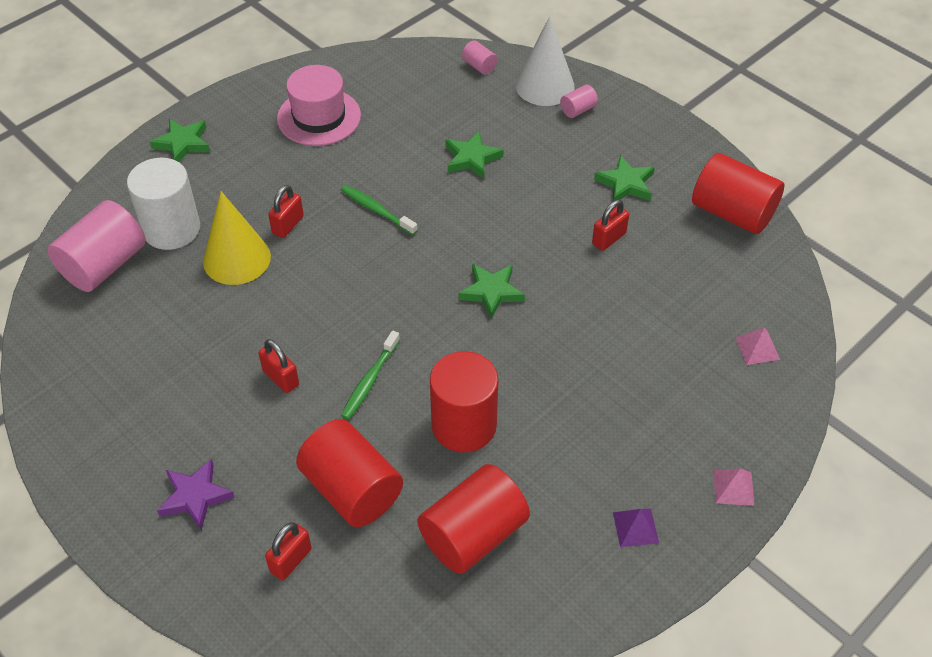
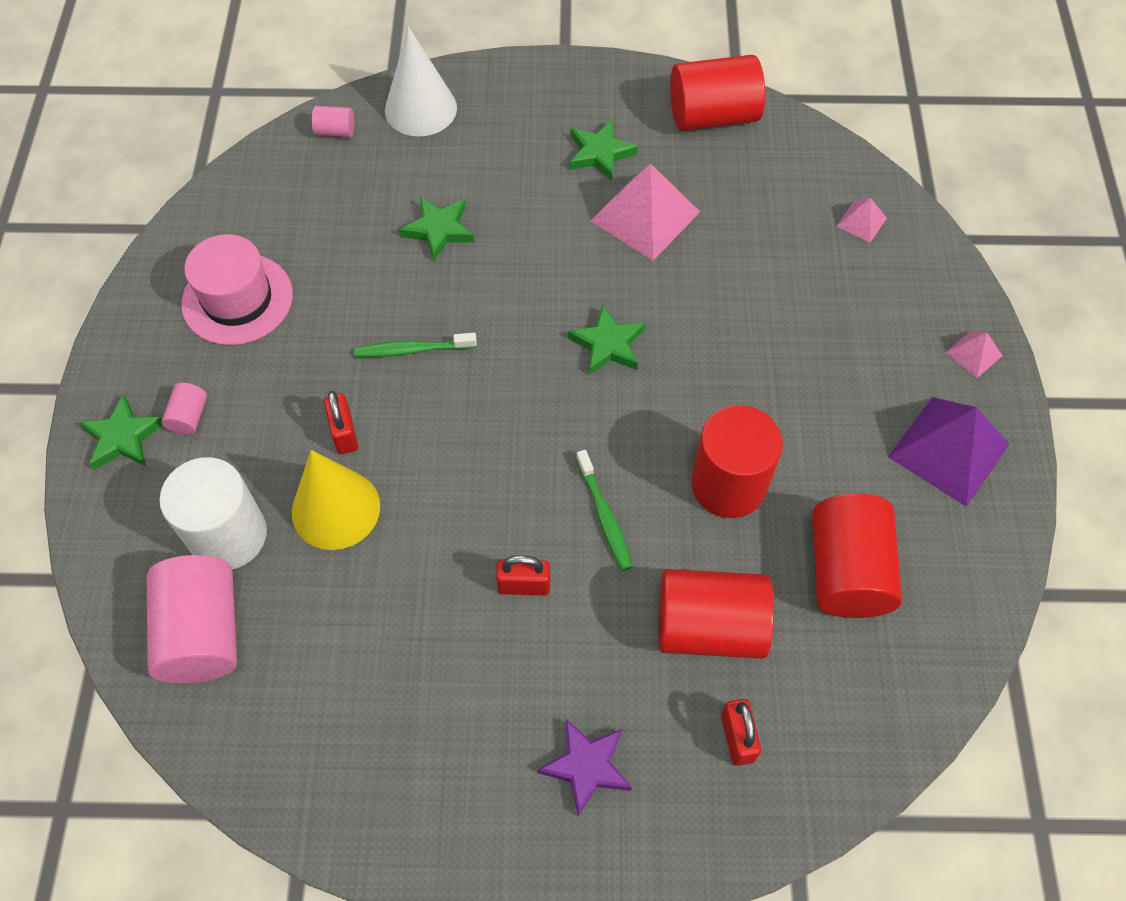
camera: 45 degrees left, 10 degrees up
(578, 110) = (478, 112): pink cylinder -> pink cylinder (189, 417)
(609, 239) = (645, 216): red padlock -> pink pyramid
(635, 527) = (948, 450): purple pyramid -> purple pyramid, size x2.10

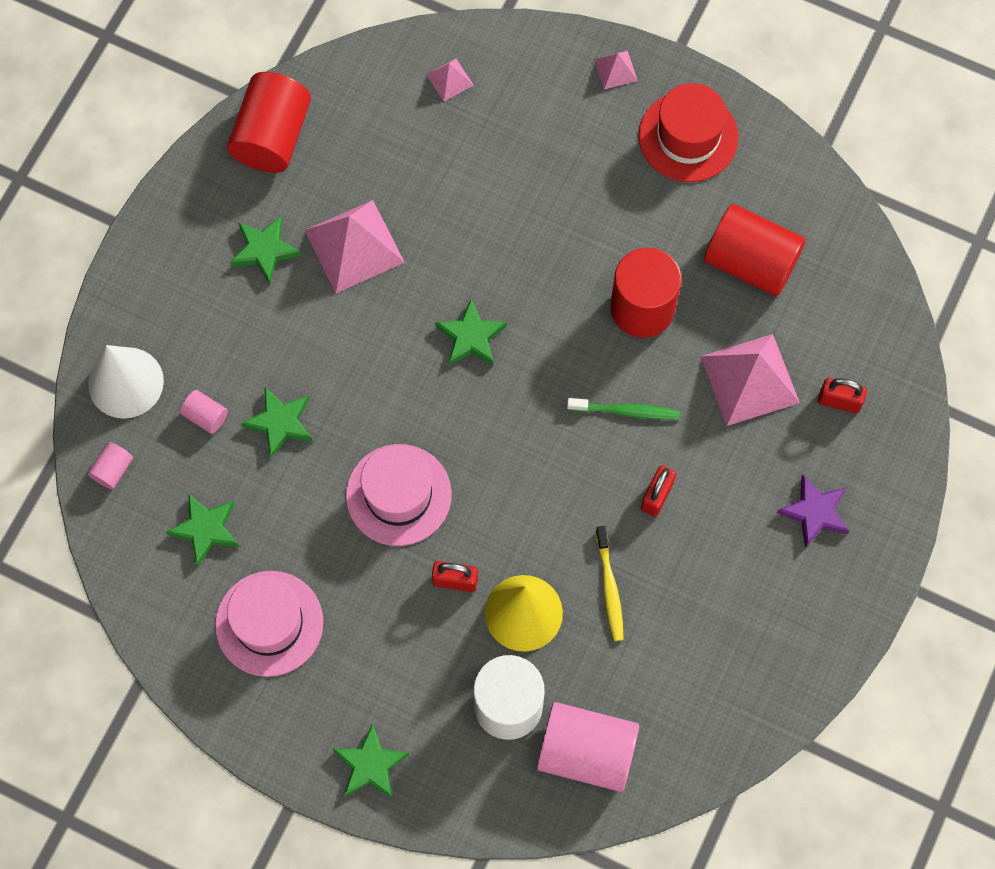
camera: 65 degrees left, 10 degrees up
(189, 417) = (376, 703): pink cylinder -> pink cylinder (205, 416)
(309, 217) = (206, 529): none -> green star
(398, 580) = (609, 588): none -> yellow toothbrush
(412, 350) = (398, 495): green toothbrush -> pink hat
(709, 626) = (750, 379): red cylinder -> pink pyramid
(948, 450) = (688, 136): purple pyramid -> red hat

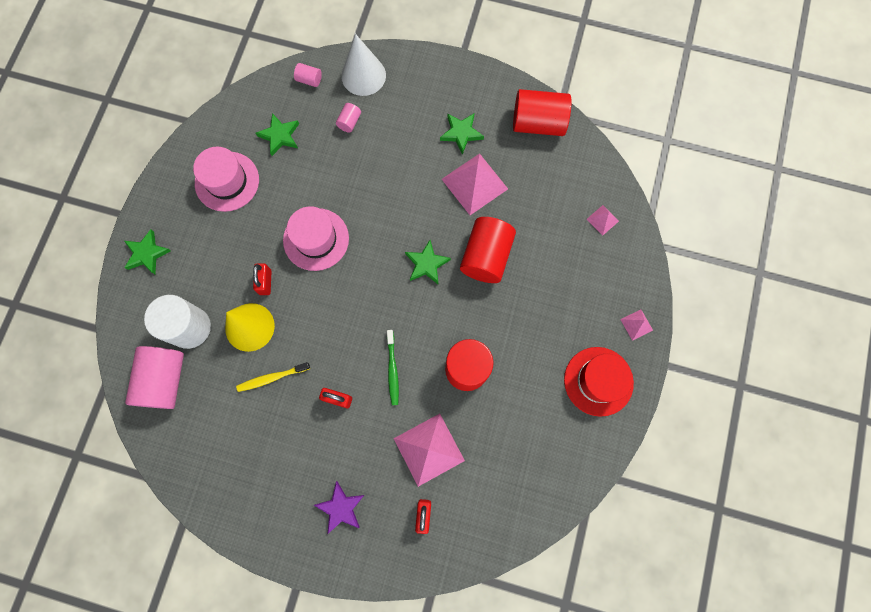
camera: 80 degrees right, 5 degrees up
(280, 423) = (351, 163): green star -> none
(751, 262) = (514, 438): red cylinder -> red cylinder (486, 256)

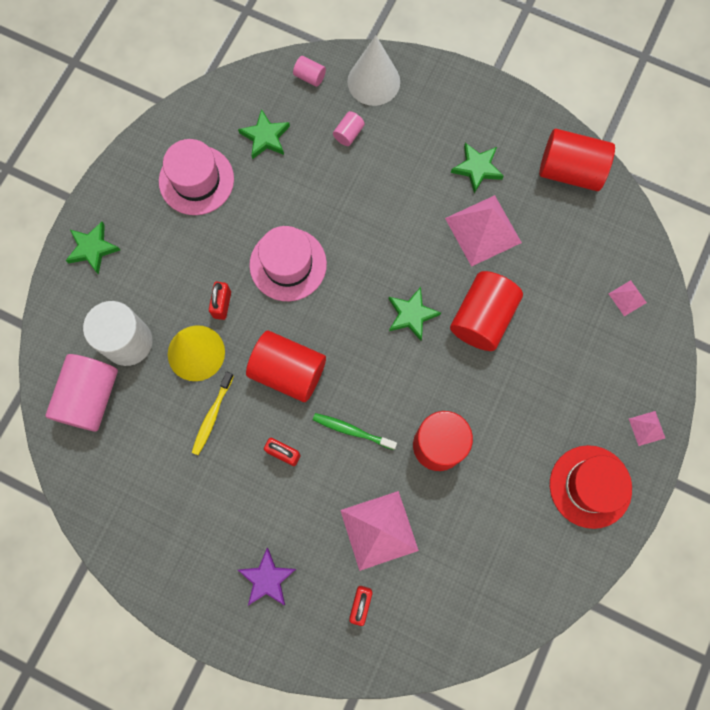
camera: 10 degrees right, 0 degrees up
(272, 378) = (212, 416): yellow toothbrush -> yellow toothbrush turned 60 degrees counterclockwise
(330, 329) = (288, 371): none -> red cylinder
(392, 369) = (352, 431): green toothbrush -> green toothbrush turned 105 degrees clockwise

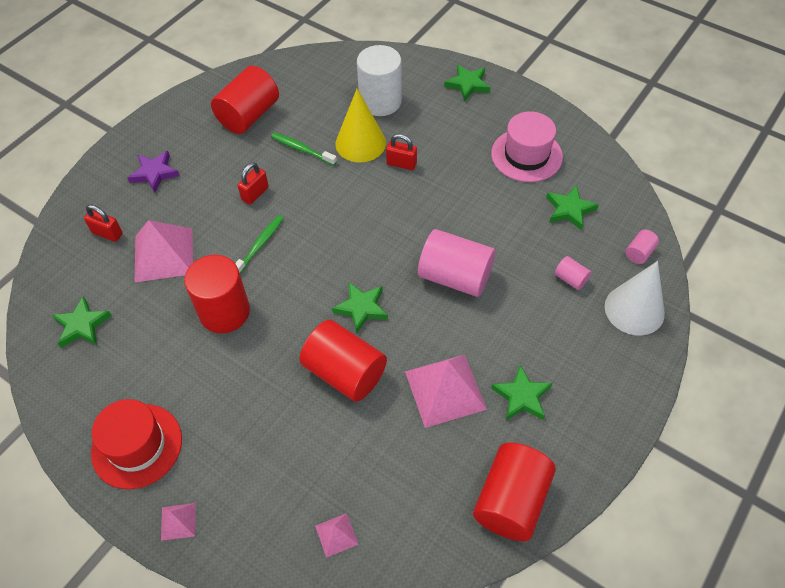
camera: 100 degrees right, 20 degrees down
(90, 397) = (339, 77): pink cylinder -> pink cylinder (455, 276)
(212, 416) = (302, 149): yellow toothbrush -> green toothbrush
(288, 264) = (432, 214): pink hat -> none
(288, 371) = (328, 204): red cylinder -> red cylinder (249, 115)
(479, 587) = (82, 325): none -> green star

